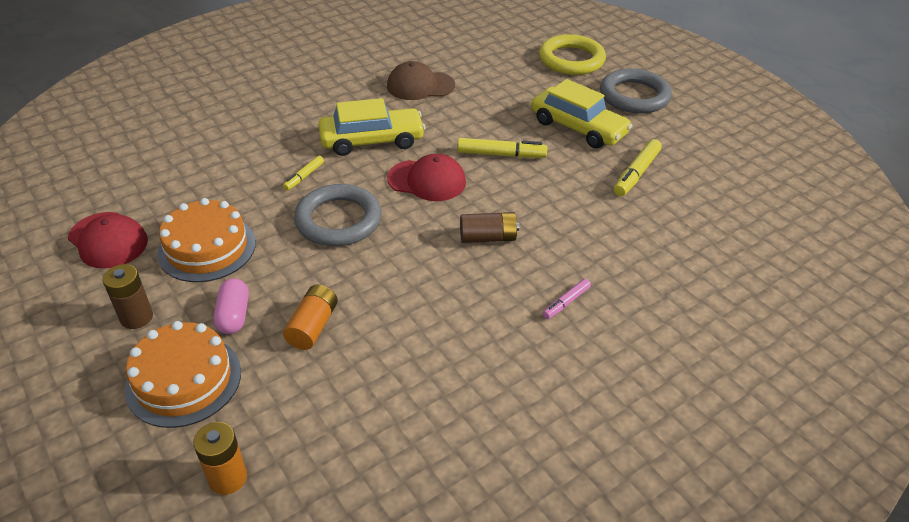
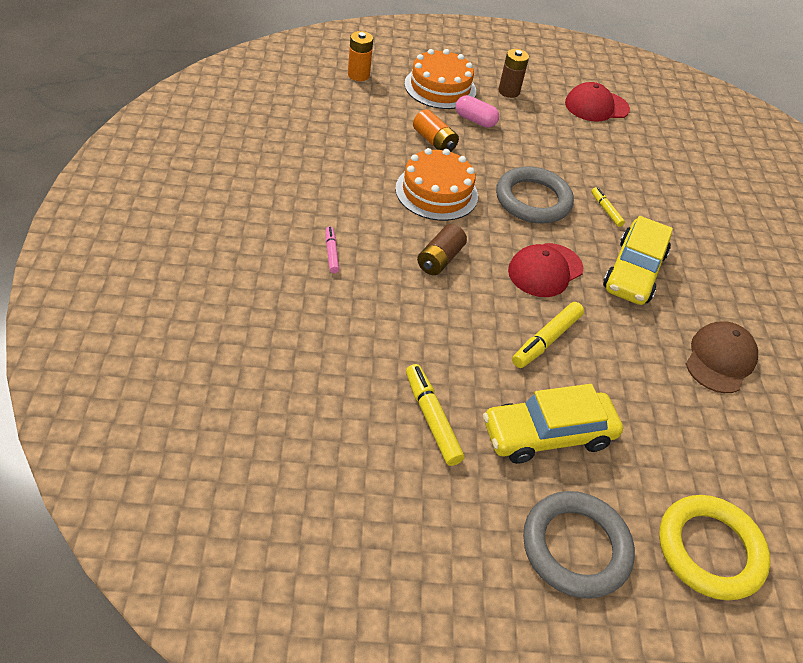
camera: 120 degrees right, 5 degrees up
(207, 248) = (553, 136): orange cake -> orange cake (436, 192)

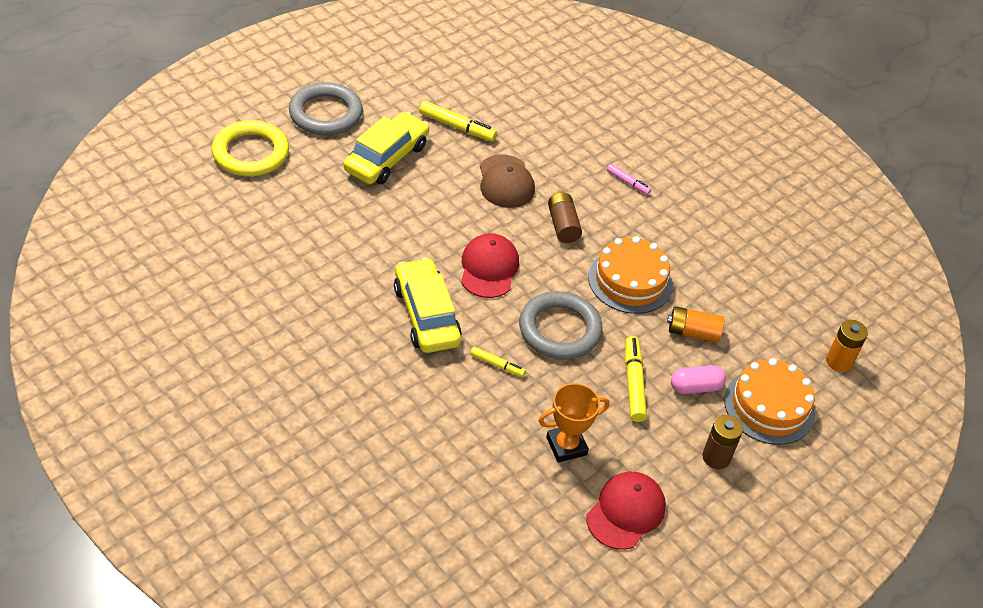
camera: 140 degrees right, 0 degrees up
(546, 340) = (439, 214): yellow marker -> yellow marker (633, 383)
(601, 148) = (566, 446): none -> orange trophy
(720, 359) = (312, 280): brown cap -> brown cap (506, 182)

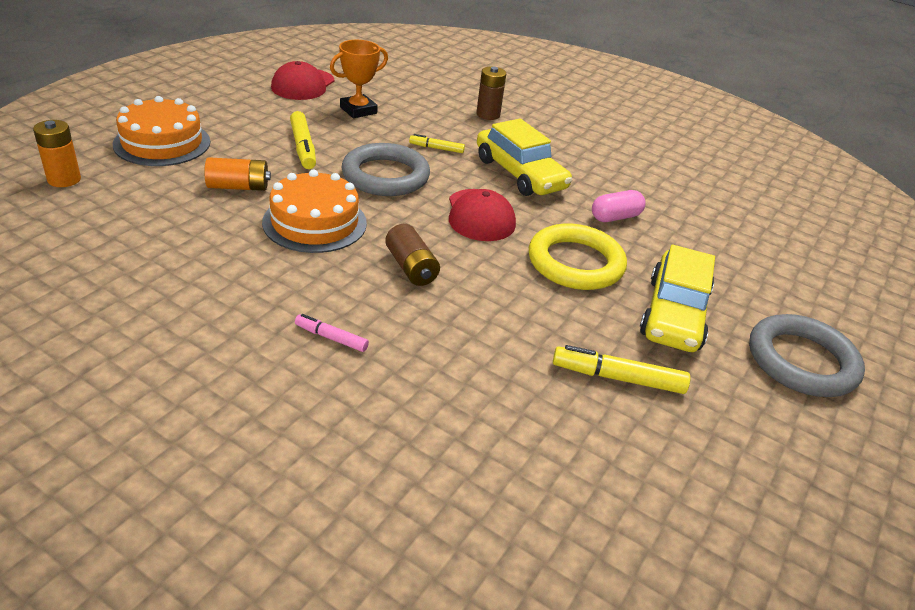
camera: 165 degrees right, 10 degrees down
(250, 153) = (824, 292): yellow ring -> yellow ring (575, 263)
(506, 182) = (506, 309): brown cap -> none
(695, 387) = (239, 149): pink capsule -> pink capsule (615, 217)
(716, 457) = (223, 112): brown battery -> brown battery (488, 114)

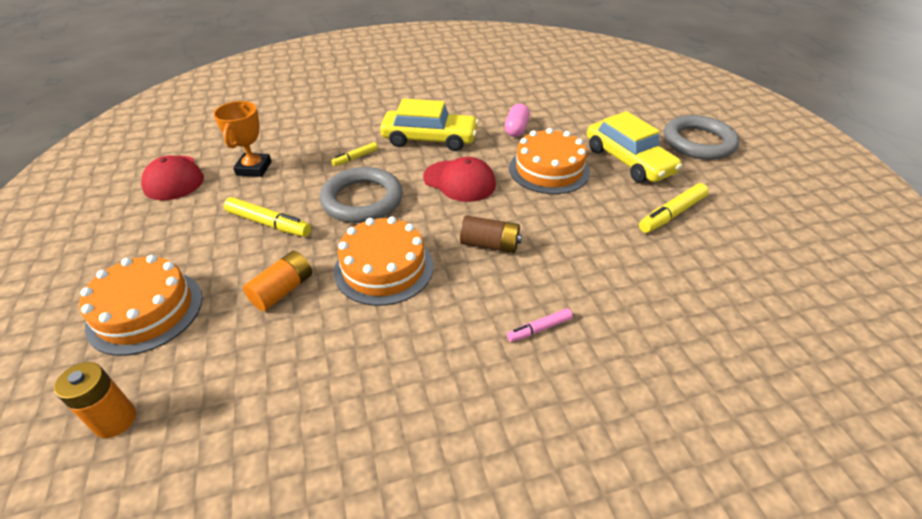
camera: 45 degrees left, 5 degrees up
(488, 114) = (341, 114): brown battery -> none
(575, 263) = (549, 170): yellow ring -> orange cake

